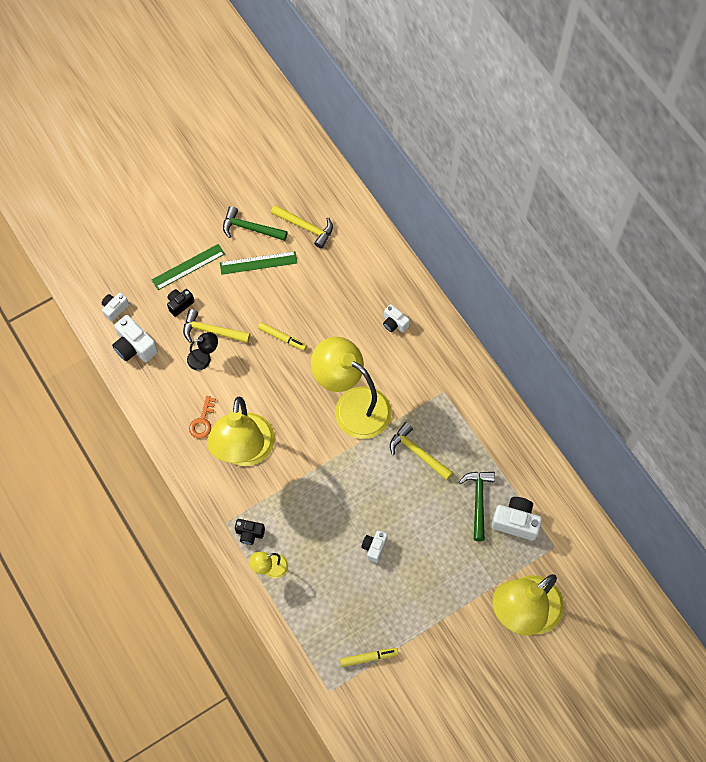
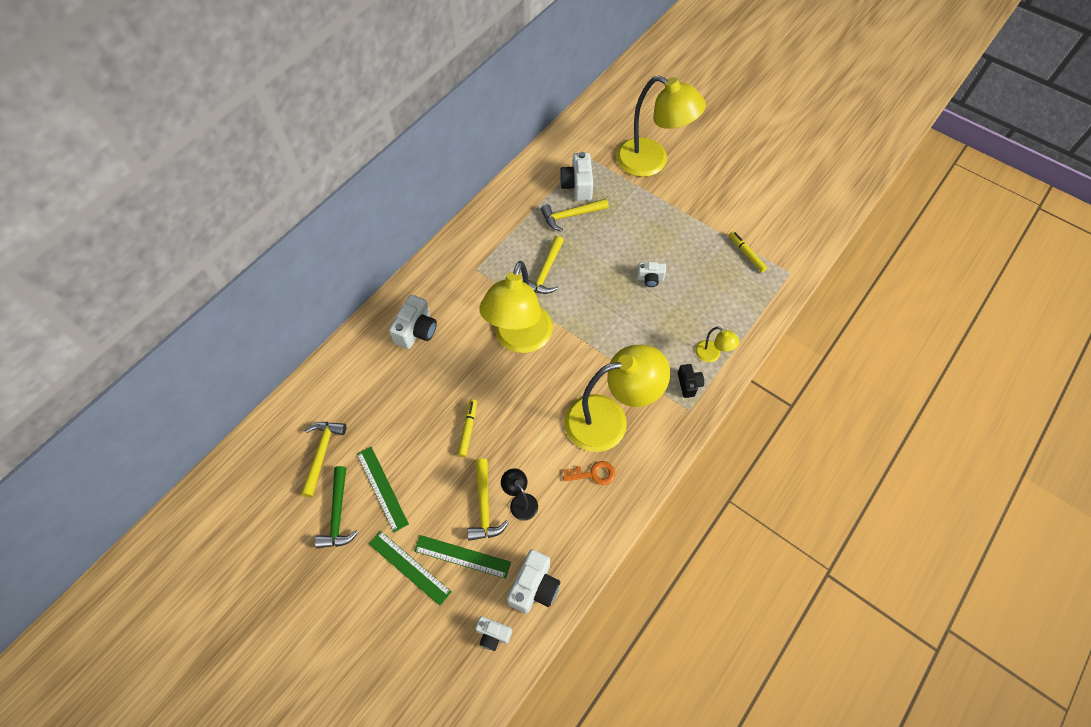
camera: 110 degrees left, 5 degrees down
(180, 304) = (462, 556): black camera -> green ruler
(394, 323) = (416, 331): white camera -> white camera, size x1.64
(478, 501) = (570, 215): green hammer -> yellow hammer

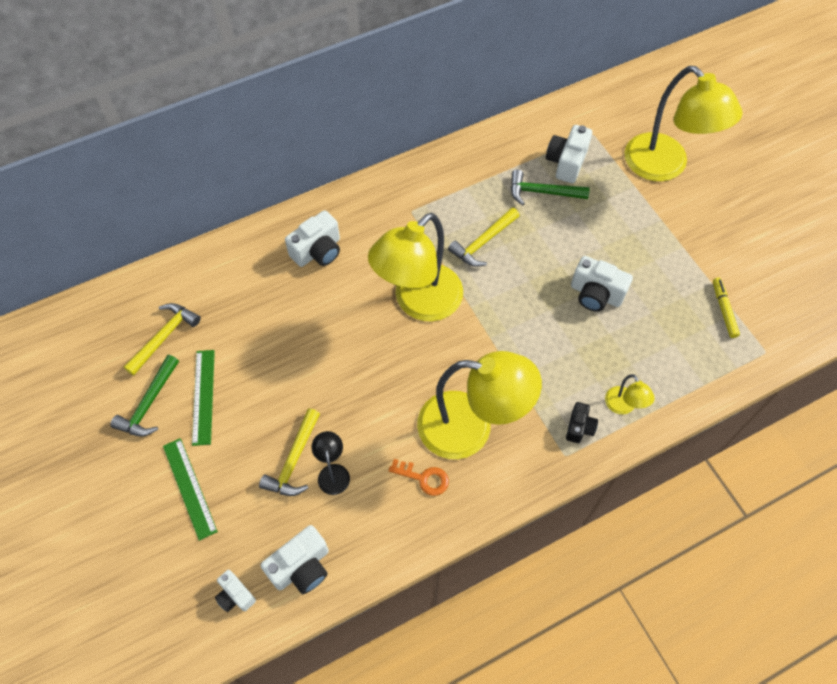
camera: 25 degrees right, 0 degrees up
(462, 556) = (246, 501): green ruler -> none
(468, 429) = (318, 374): yellow marker -> none
(570, 215) = (542, 192): yellow hammer -> green hammer
(650, 279) = (595, 294): white camera -> white camera, size x1.64

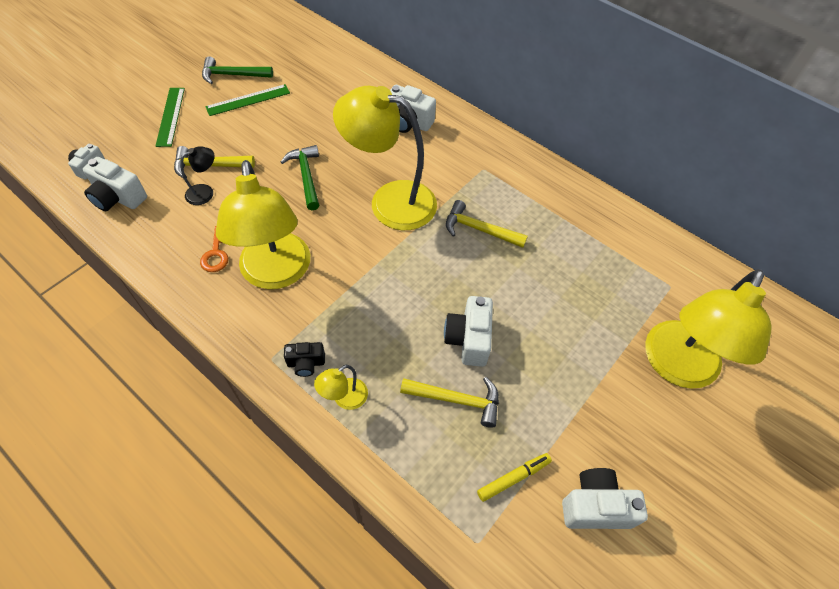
camera: 65 degrees right, 5 degrees down
(164, 336) = (291, 65): yellow hammer -> yellow hammer (457, 400)
(189, 488) = (170, 116): green ruler -> green ruler turned 45 degrees counterclockwise
(542, 192) = (566, 261): green hammer -> green hammer (306, 176)
(566, 162) = (617, 272): white camera -> white camera (595, 506)

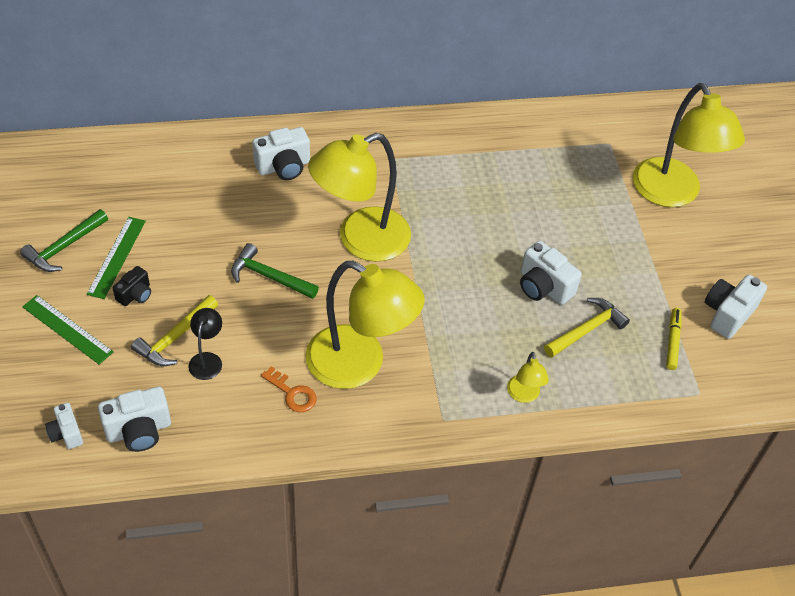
camera: 50 degrees left, 5 degrees down
(306, 363) = (469, 399): black camera -> black camera (135, 295)
(479, 229) = (450, 207): yellow hammer -> none

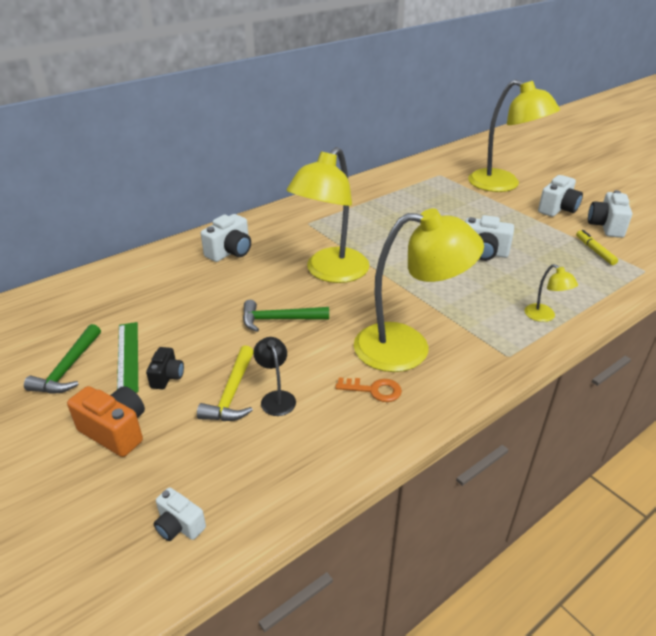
camera: 25 degrees left, 15 degrees down
(67, 329) = (115, 431): green ruler -> orange camera
(139, 430) = (257, 485): white camera -> white camera (557, 209)
(587, 329) = (538, 264): yellow hammer -> none

